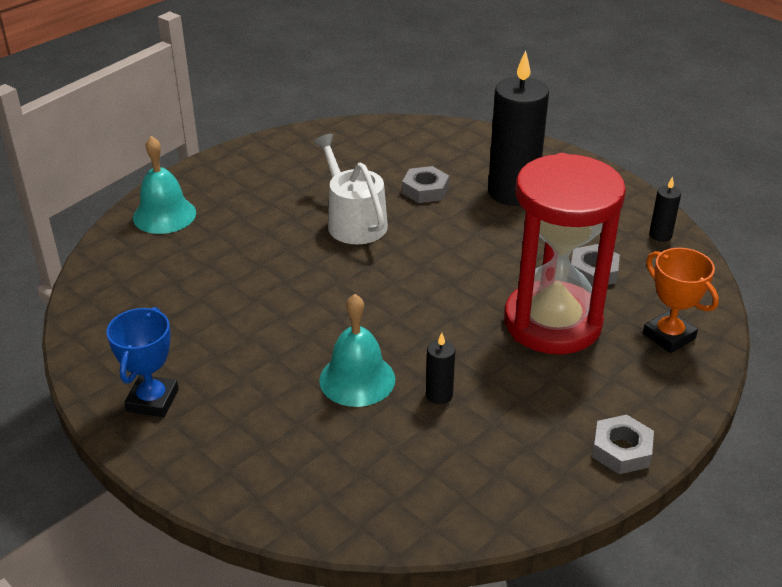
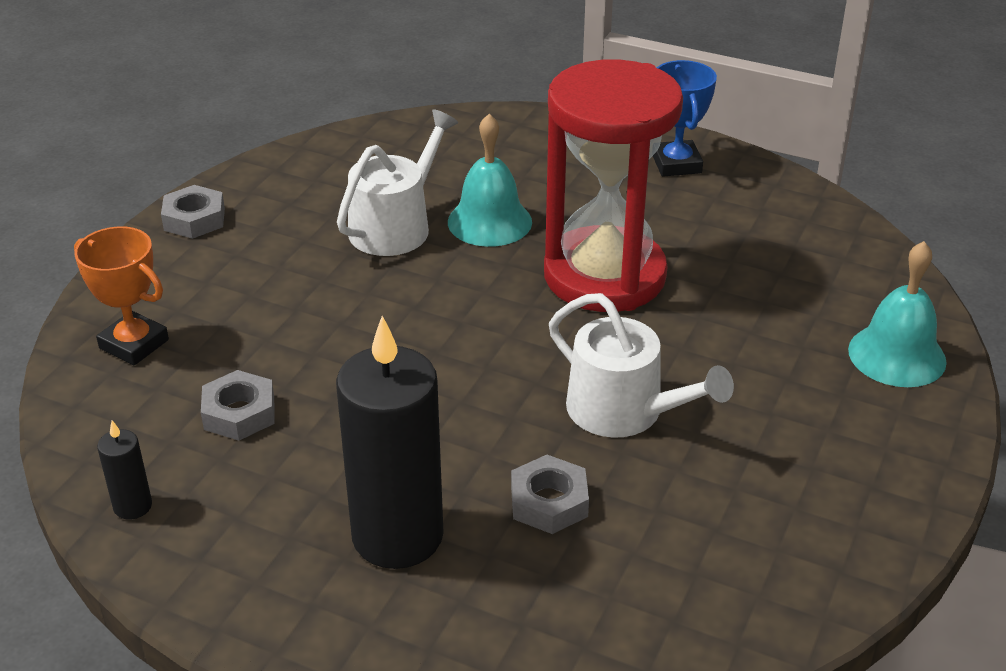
camera: 160 degrees right, 0 degrees up
(439, 395) = (395, 226): black candle -> white watering can
(552, 322) = (286, 328): red hourglass -> red hourglass (604, 276)

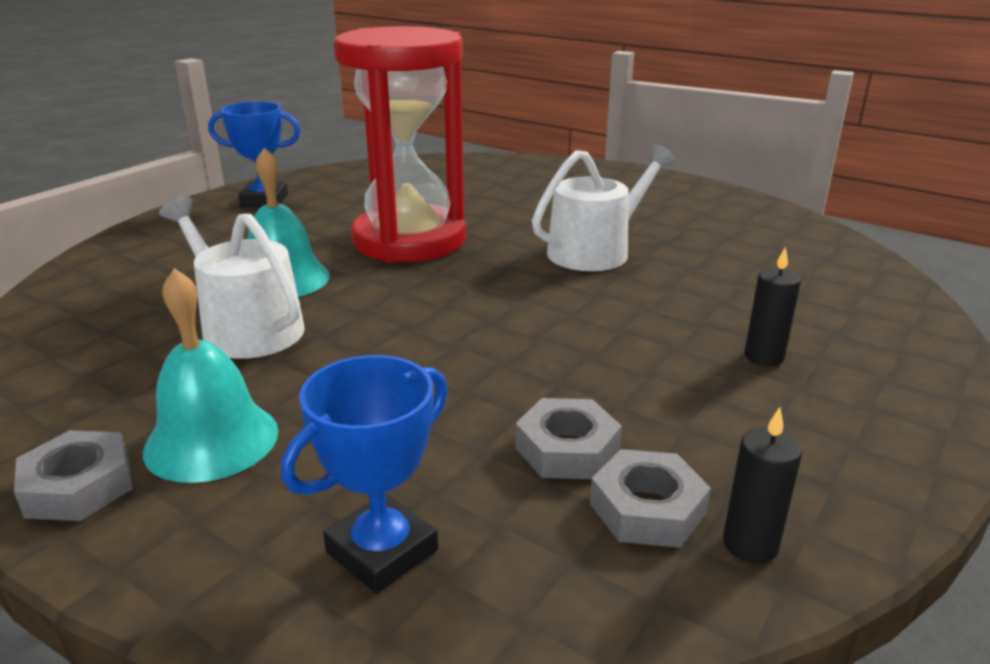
camera: 80 degrees left, 10 degrees down
(134, 344) = (382, 551): orange trophy -> blue trophy
(397, 536) = (764, 357): black candle -> black candle, size x0.43
(549, 502) = (708, 288): grey nut -> grey nut (647, 509)
(897, 355) = (550, 171): turquoise bell -> turquoise bell (211, 440)

